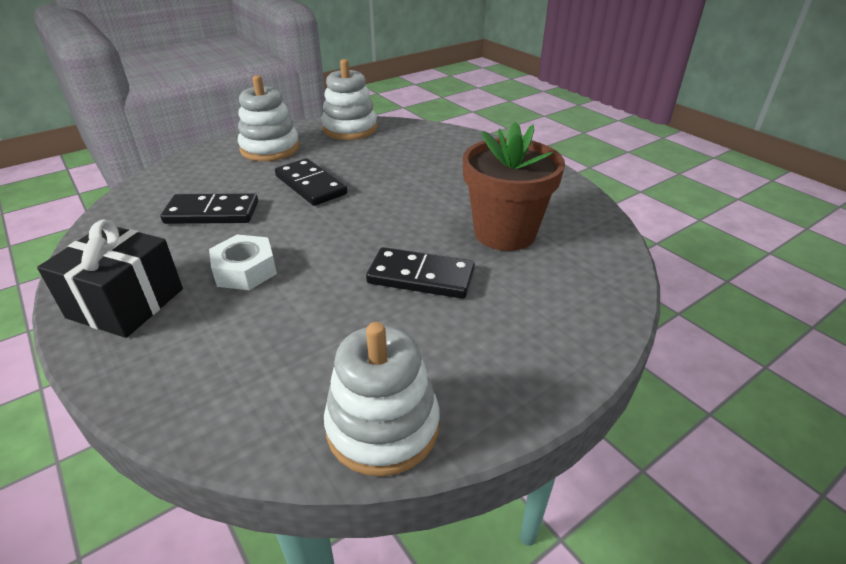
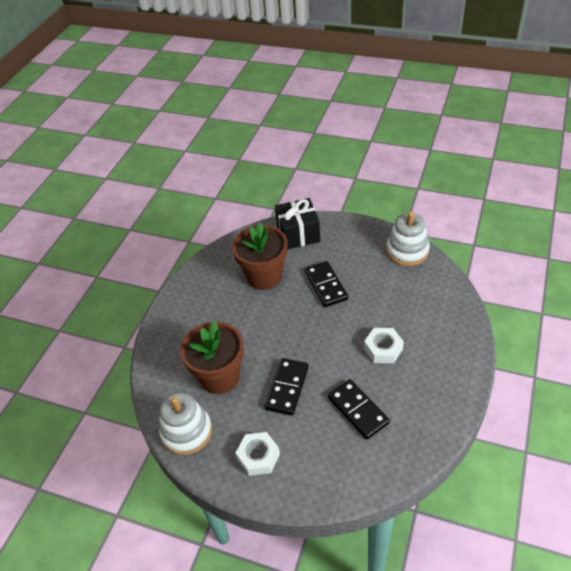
camera: 120 degrees left, 10 degrees up
(126, 303) = (445, 372): black gift -> black gift (298, 234)
(270, 148) = (258, 457): white stacking toy -> white nut
(384, 157) = (220, 377): none -> brown flower pot

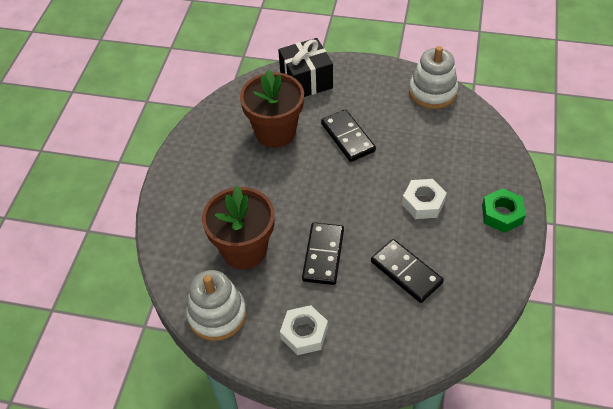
camera: 10 degrees left, 5 degrees up
(453, 365) = (502, 214): none -> green nut

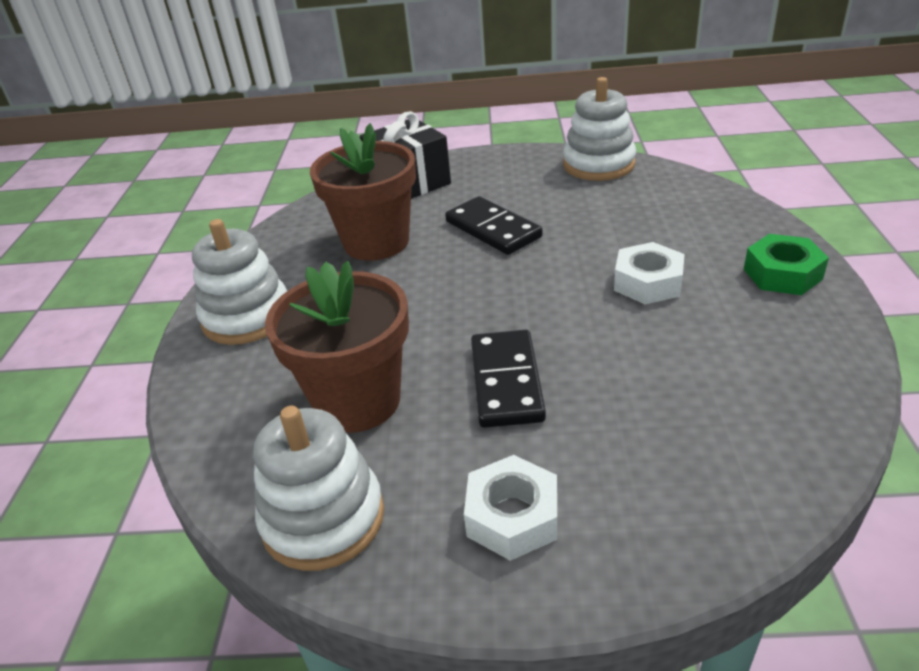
camera: 10 degrees left, 15 degrees down
(193, 176) = (247, 317): none -> white stacking toy
(406, 272) = (666, 379): black domino -> none

